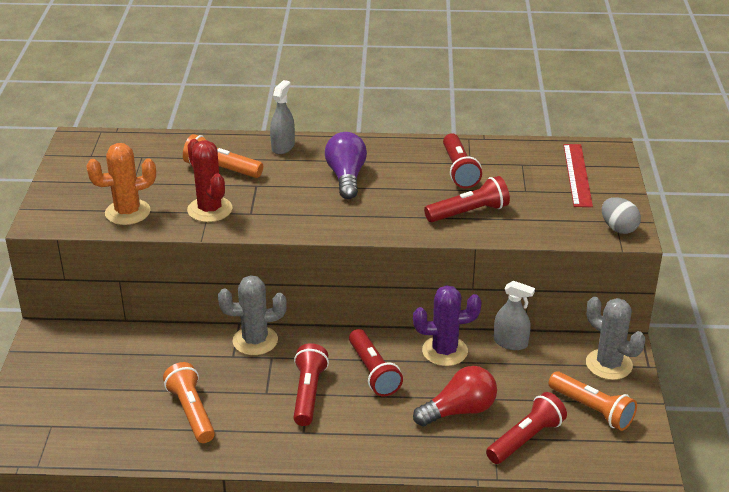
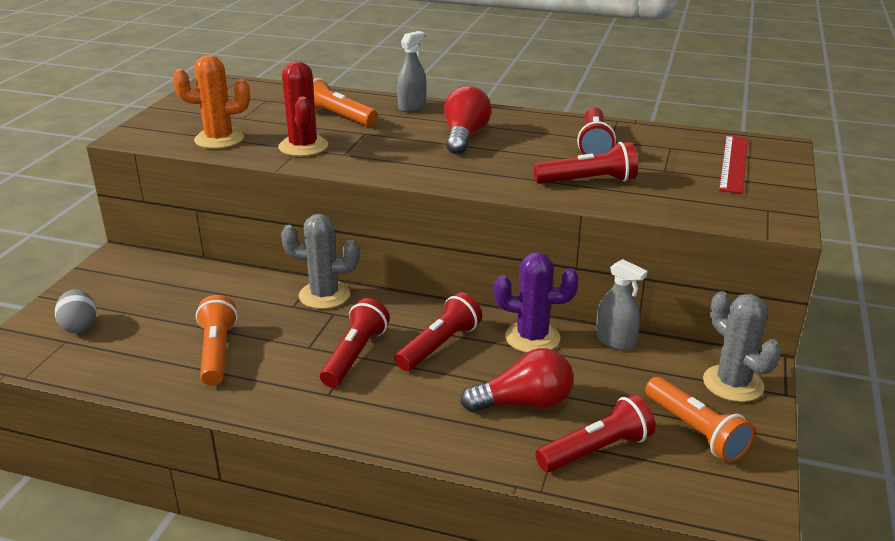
camera: 15 degrees right, 5 degrees down
(346, 177) = (464, 137): purple light bulb -> red light bulb
(373, 372) = (439, 345): red flashlight -> red flashlight turned 135 degrees counterclockwise
(618, 228) = (769, 217): grey egg -> grey egg (79, 326)

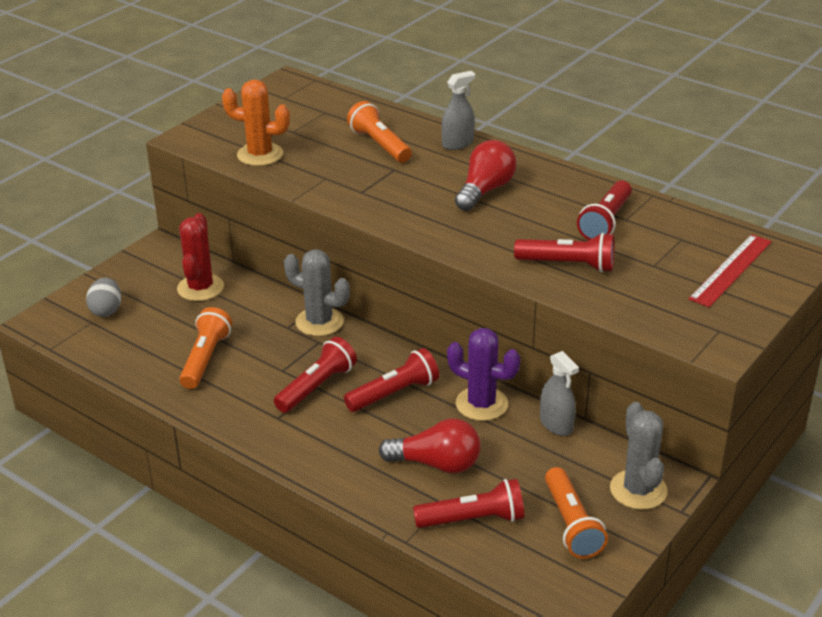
camera: 20 degrees right, 5 degrees up
(303, 146) = (329, 176): red cactus -> red cactus (200, 288)

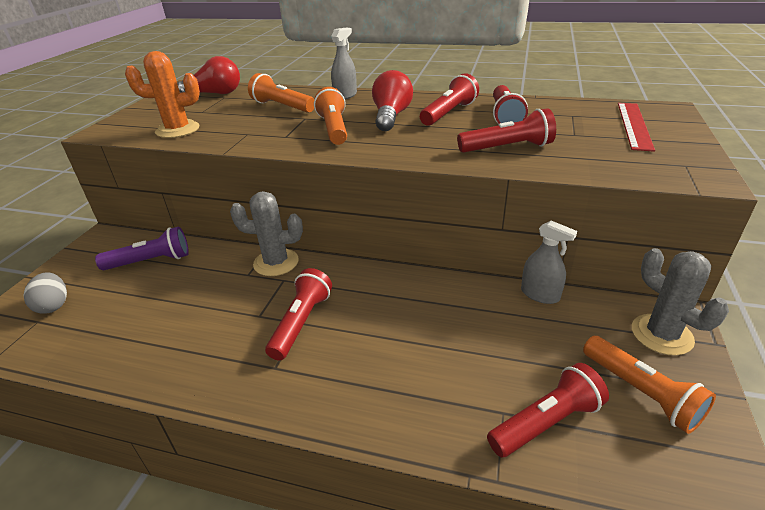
camera: 20 degrees left, 0 degrees up
(200, 288) = (150, 261): red cactus -> purple flashlight
(205, 359) = (174, 326): orange flashlight -> orange flashlight (334, 129)
(394, 393) = (379, 308): red flashlight -> red flashlight (449, 113)
(436, 464) = (464, 368): red light bulb -> red light bulb (214, 94)
(481, 404) = (463, 295): purple cactus -> none

